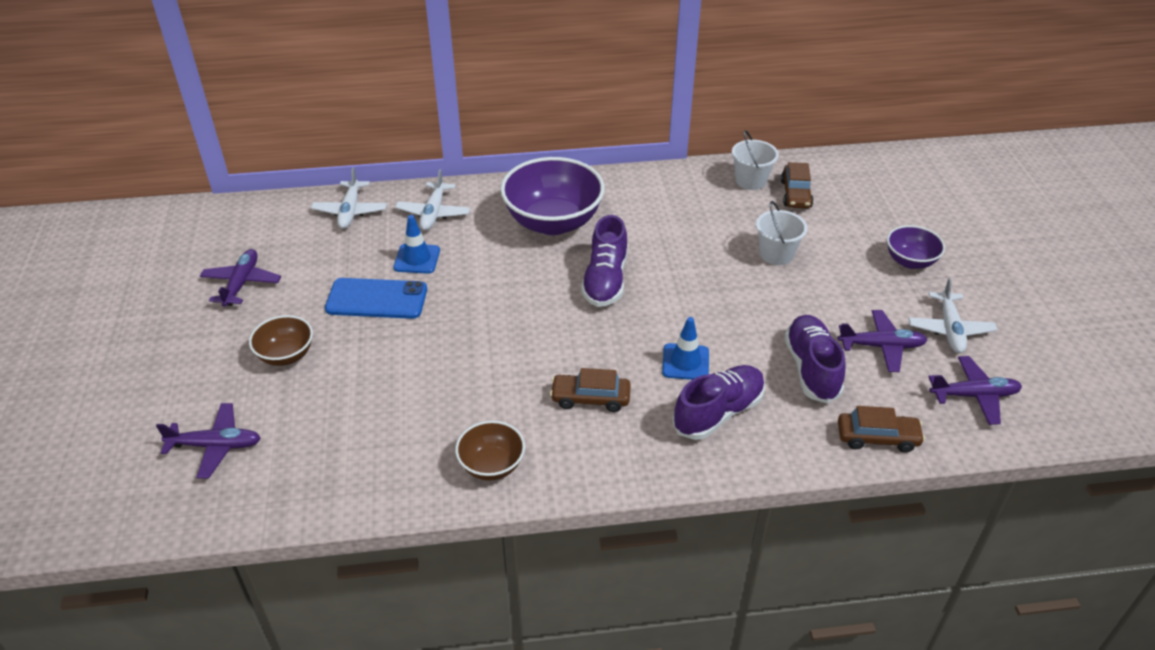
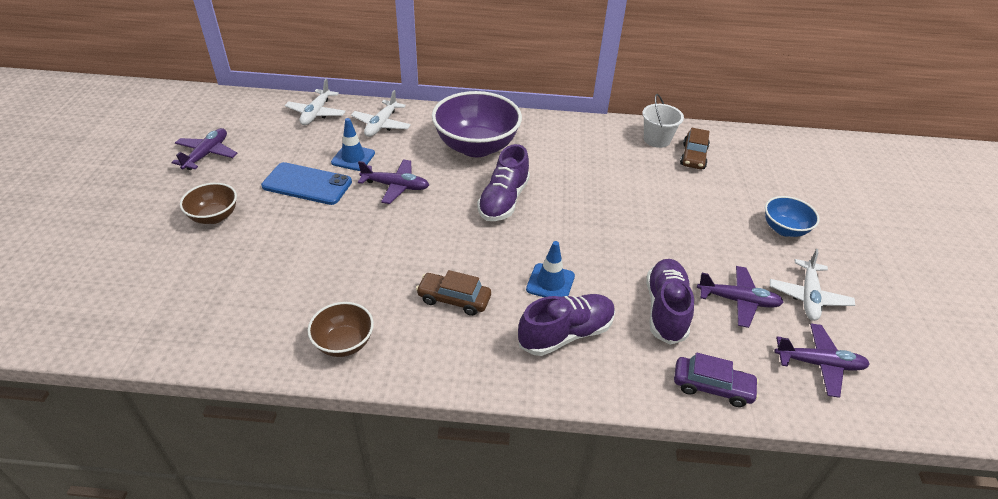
camera: 10 degrees right, 0 degrees up
(216, 446) = (123, 281): purple plane -> purple plane (396, 186)
(776, 254) = (661, 203): white bucket -> none
(877, 438) = (712, 387): brown car -> purple car
(910, 261) = (784, 229): purple bowl -> blue bowl

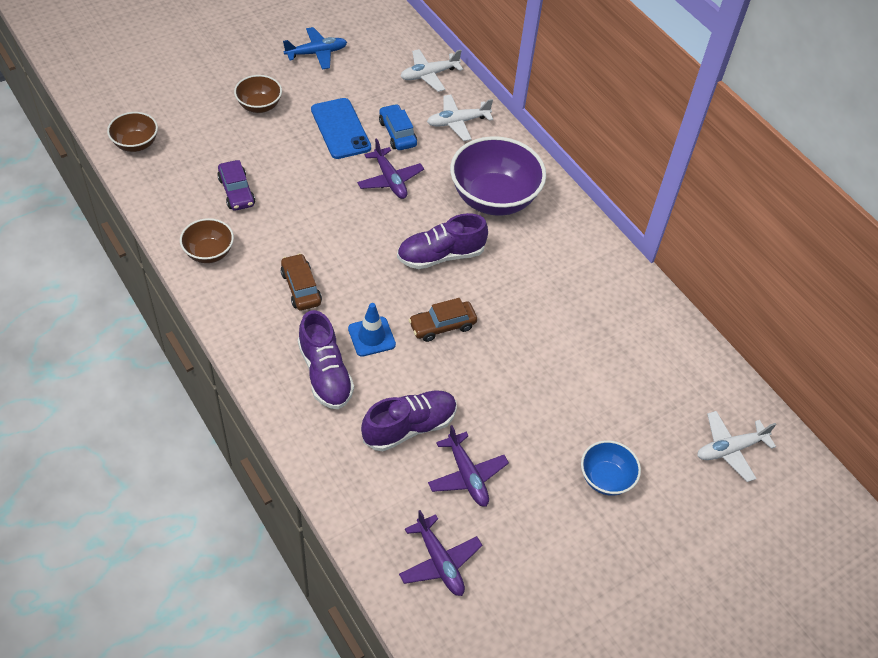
camera: 50 degrees right, 10 degrees up
(136, 327) = (136, 144): none -> brown bowl
(207, 154) = (317, 53): purple plane -> blue plane
(353, 158) = (397, 133): blue traffic cone -> blue car
(566, 334) = (325, 373): purple shoe -> purple shoe turned 45 degrees clockwise
(657, 139) = (649, 321): white bucket -> none
(693, 156) = (651, 361): brown car -> brown car (442, 326)
(712, 387) = (349, 493): purple car -> purple car (236, 191)
(808, 297) = (521, 528): white plane -> white plane (730, 449)

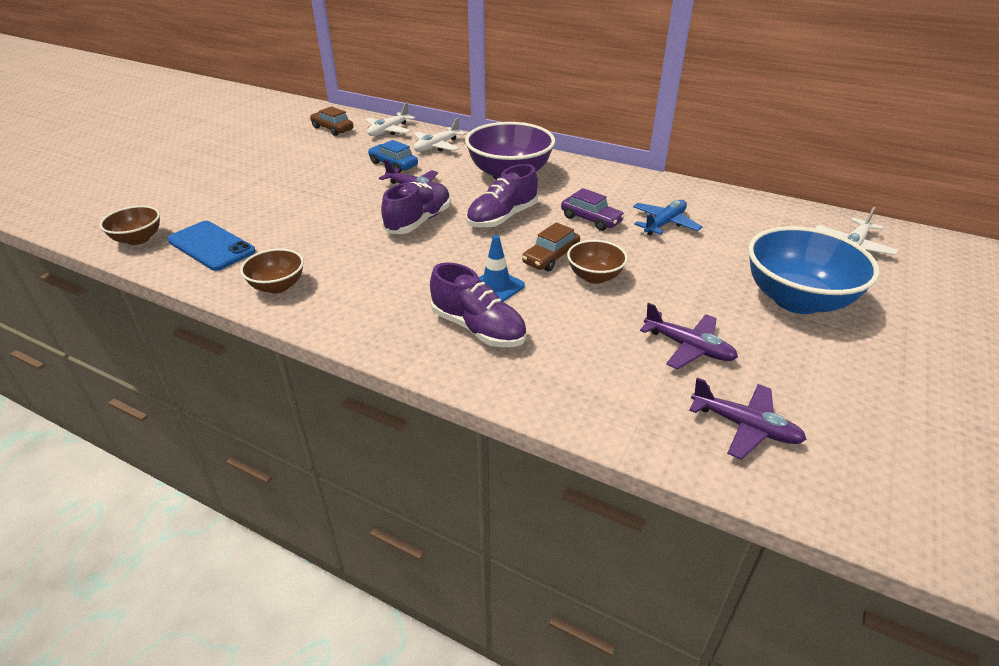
camera: 25 degrees left, 15 degrees down
(236, 191) = (273, 238): purple car -> purple car (591, 219)
(259, 106) = (252, 183): brown bowl -> brown bowl (594, 277)
(301, 288) = (395, 278): brown car -> brown car (332, 129)
(317, 53) = (281, 143): blue plane -> blue plane (664, 223)
(340, 129) = (341, 175): blue phone -> blue phone (211, 246)
(409, 427) = (598, 335): purple shoe -> purple shoe (419, 221)
(606, 478) = (796, 300): blue bowl -> blue bowl, size x1.90

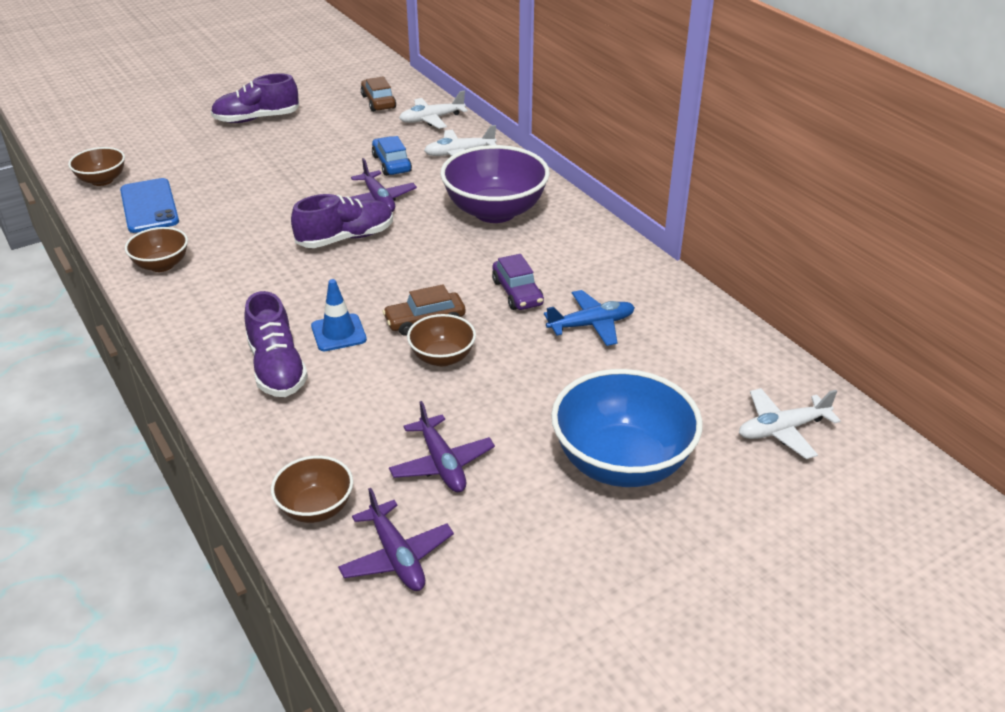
camera: 30 degrees right, 0 degrees up
(502, 217) = (429, 260): purple shoe -> purple shoe (257, 119)
(641, 419) = (316, 508): none -> brown bowl

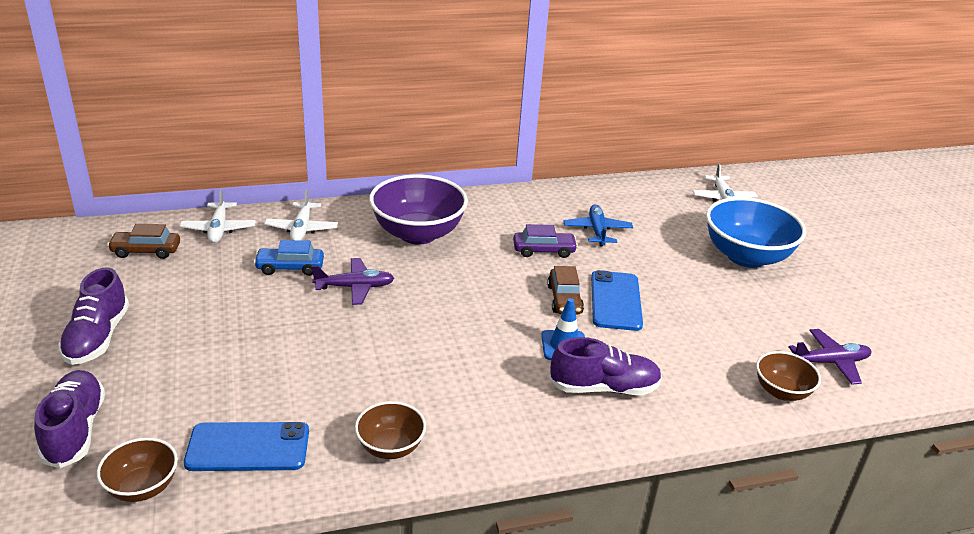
camera: 75 degrees left, 5 degrees down
(346, 238) = (412, 317): purple shoe -> purple shoe (75, 430)
(442, 357) = (615, 301): brown bowl -> blue phone
(442, 464) = (739, 325): purple plane -> none

